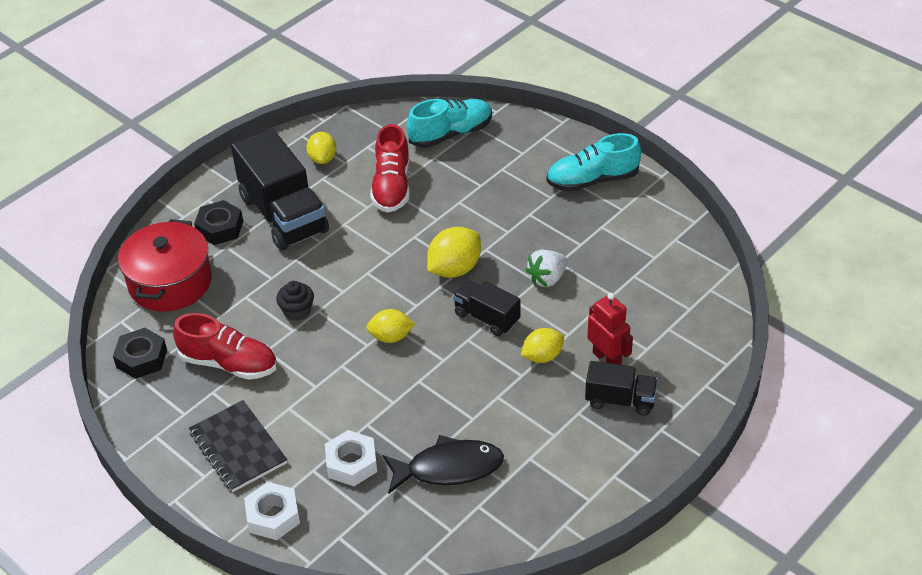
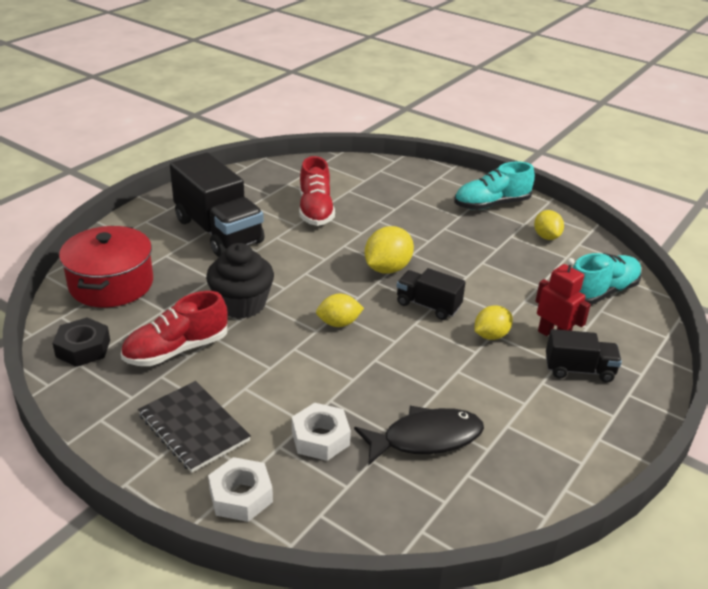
camera: 10 degrees left, 10 degrees down
(220, 228) = (158, 241): black nut -> none
(229, 363) = (176, 350): red shoe -> red shoe turned 135 degrees clockwise
(297, 311) = (241, 304): black cupcake -> black cupcake, size x1.78
(323, 159) = (249, 192): yellow lemon -> yellow lemon (546, 237)
(451, 134) = (359, 175): turquoise shoe -> turquoise shoe (601, 292)
(547, 279) = (475, 274): white strawberry -> none

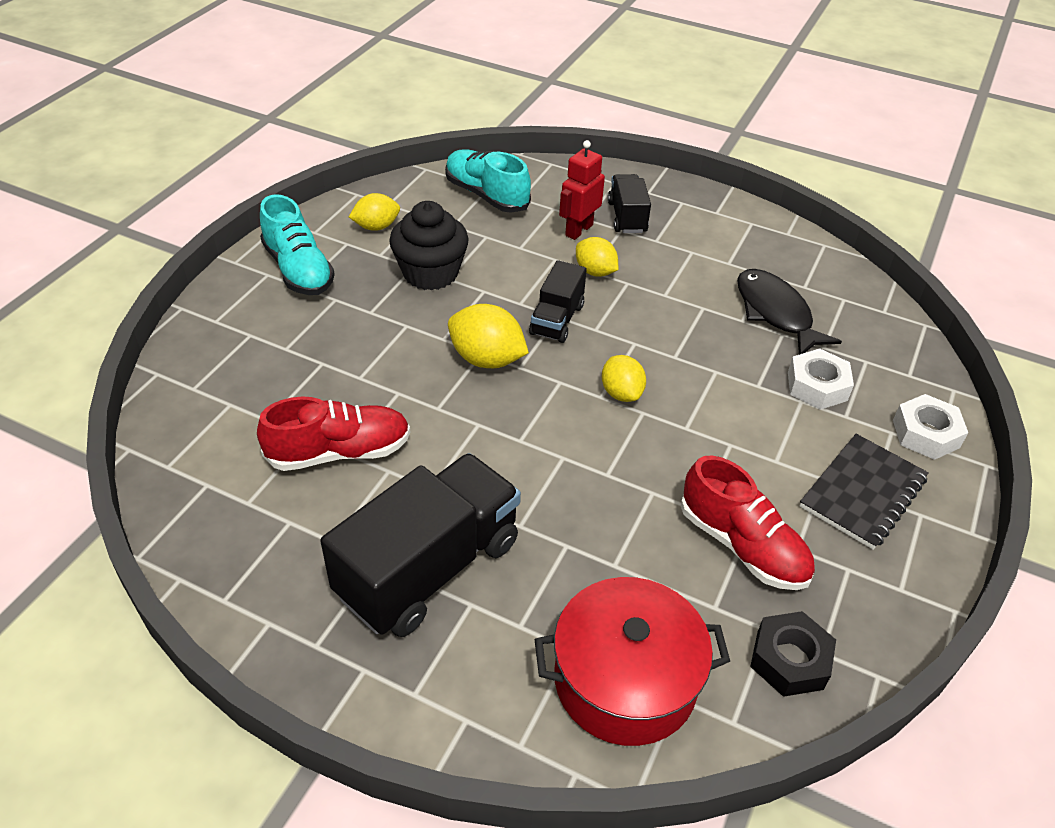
camera: 100 degrees left, 10 degrees up
(241, 304) = (618, 496): black cupcake -> black cupcake (430, 273)

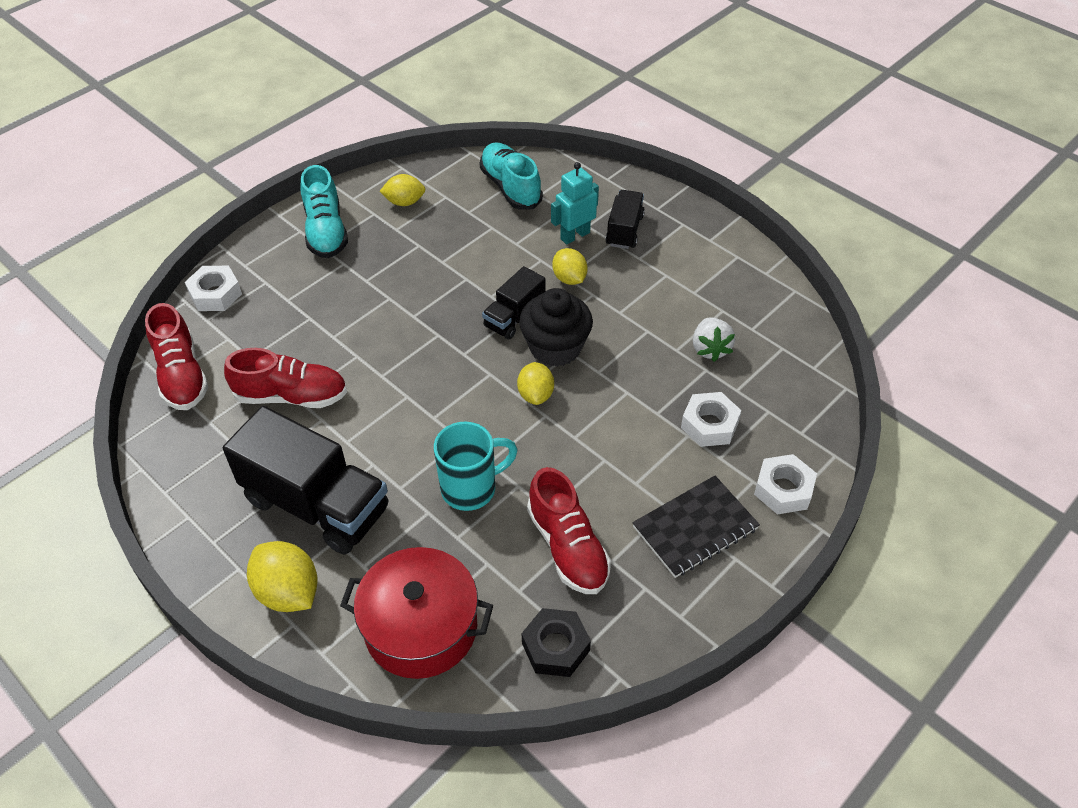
camera: 20 degrees right, 5 degrees up
(188, 457) = (182, 375): none -> red shoe
(192, 358) = (215, 294): none -> white nut
(428, 568) = (317, 504): black truck -> black truck turned 60 degrees clockwise
(430, 273) = (429, 254): black cupcake -> black cupcake (555, 347)
(487, 359) = (440, 341): yellow lemon -> yellow lemon (288, 592)
(578, 230) = (575, 235): red robot -> turquoise robot
(602, 507) = (471, 488): none -> turquoise mug
(775, 313) = (710, 349): black fish -> white strawberry

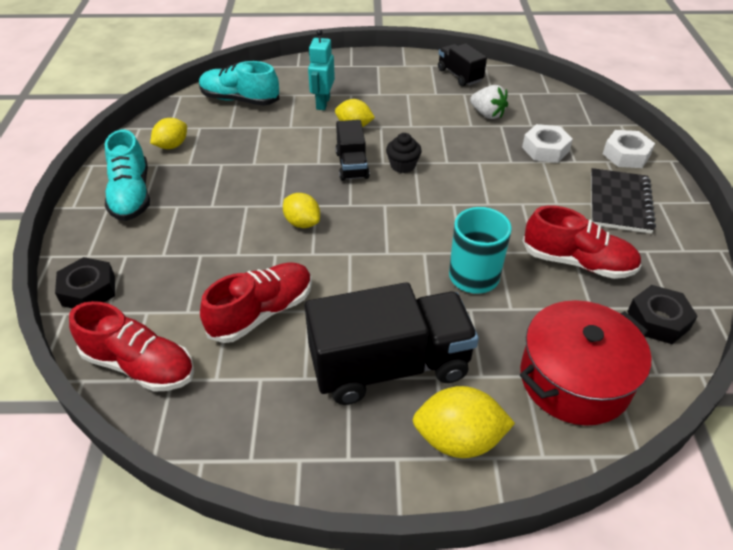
camera: 45 degrees left, 5 degrees down
(215, 294) = (88, 290): white nut -> black nut
(326, 231) = (131, 195): turquoise shoe -> turquoise shoe turned 45 degrees clockwise
(535, 394) = (430, 197): yellow lemon -> yellow lemon (302, 223)
(555, 347) = (403, 165): black cupcake -> black cupcake, size x0.56
(624, 230) = (349, 85): black truck -> black truck (459, 75)

